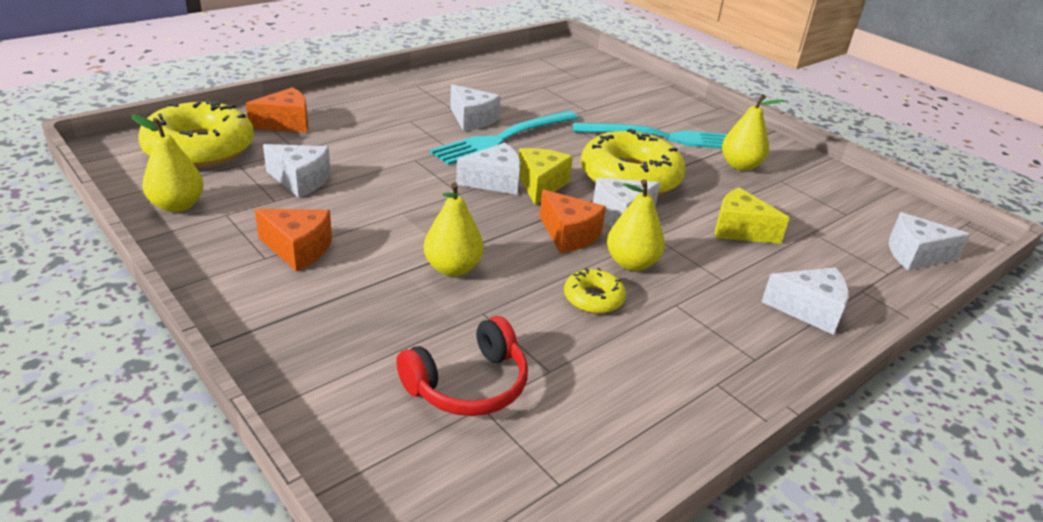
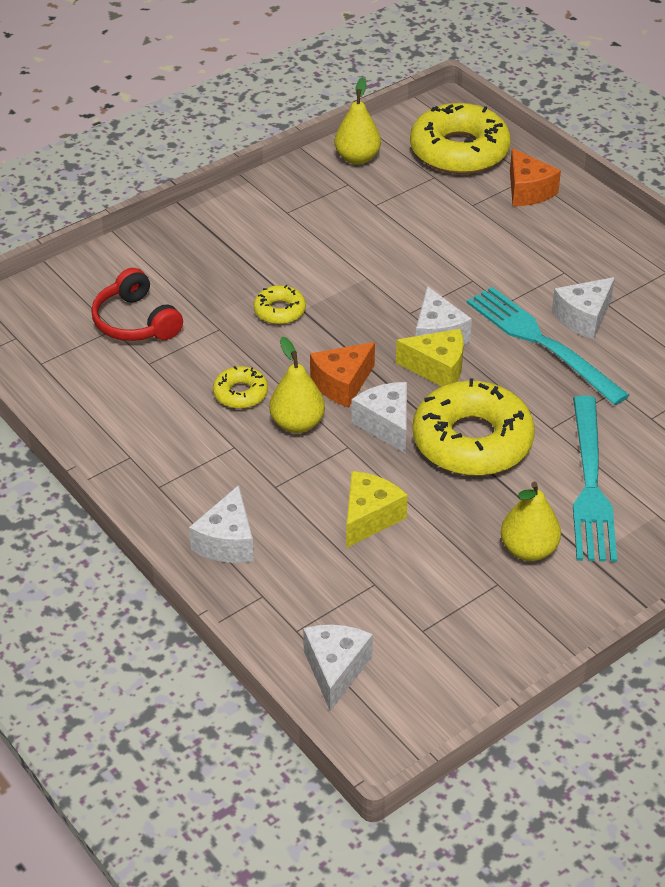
camera: 95 degrees right, 10 degrees up
(298, 249) = (299, 227): orange cheese -> none
(301, 181) = (412, 214): white cheese -> none
(453, 268) = (279, 311): yellow pear -> yellow donut

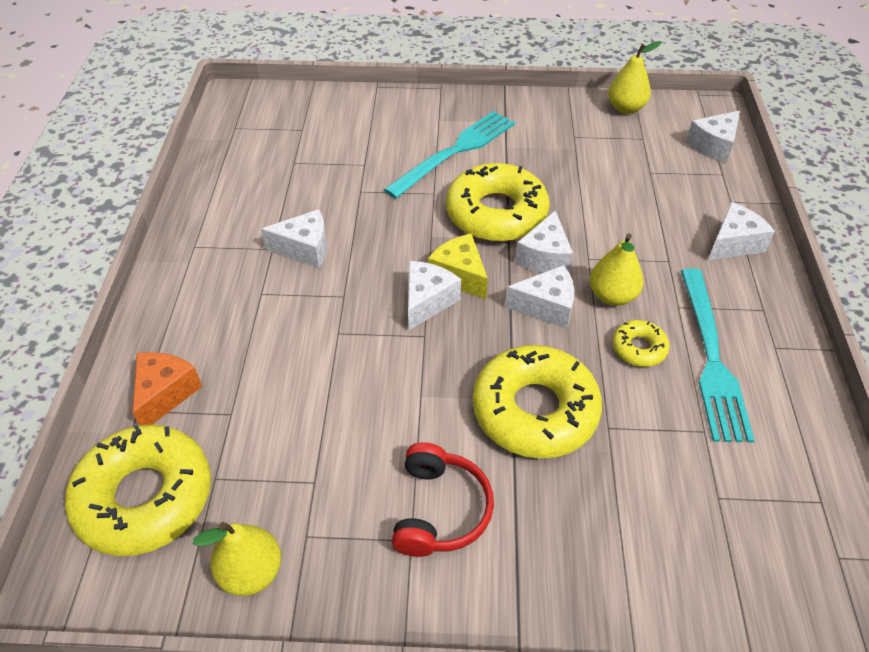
camera: 140 degrees left, 5 degrees up
(135, 322) = (689, 491): red headphones -> red headphones (440, 510)
(279, 311) = (535, 410): yellow donut -> yellow donut, size x2.13
(342, 384) = (546, 307): orange cheese -> white cheese
(369, 517) = (618, 207): yellow cheese -> none
(528, 550) = (536, 141): yellow pear -> yellow pear (625, 108)
(541, 342) = (360, 250): turquoise fork -> turquoise fork (711, 358)

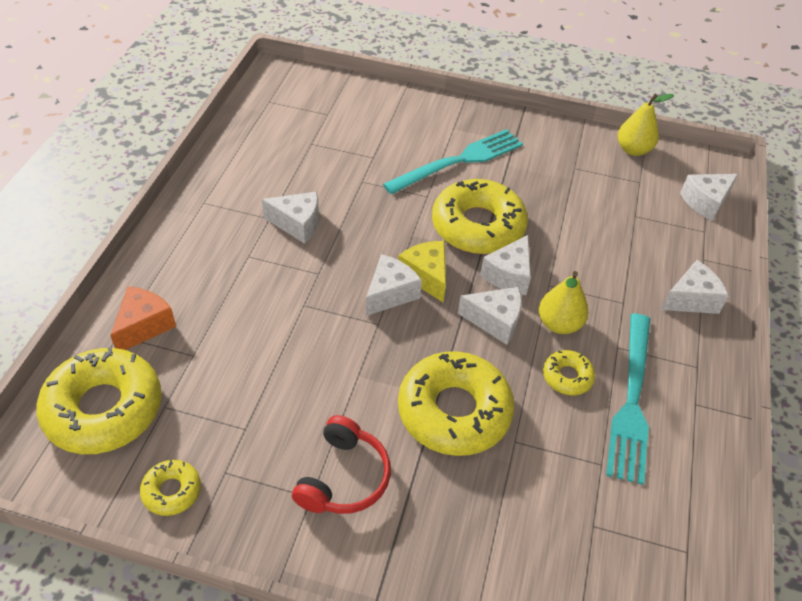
camera: 10 degrees right, 0 degrees up
(251, 572) = (172, 491): yellow pear -> yellow donut

